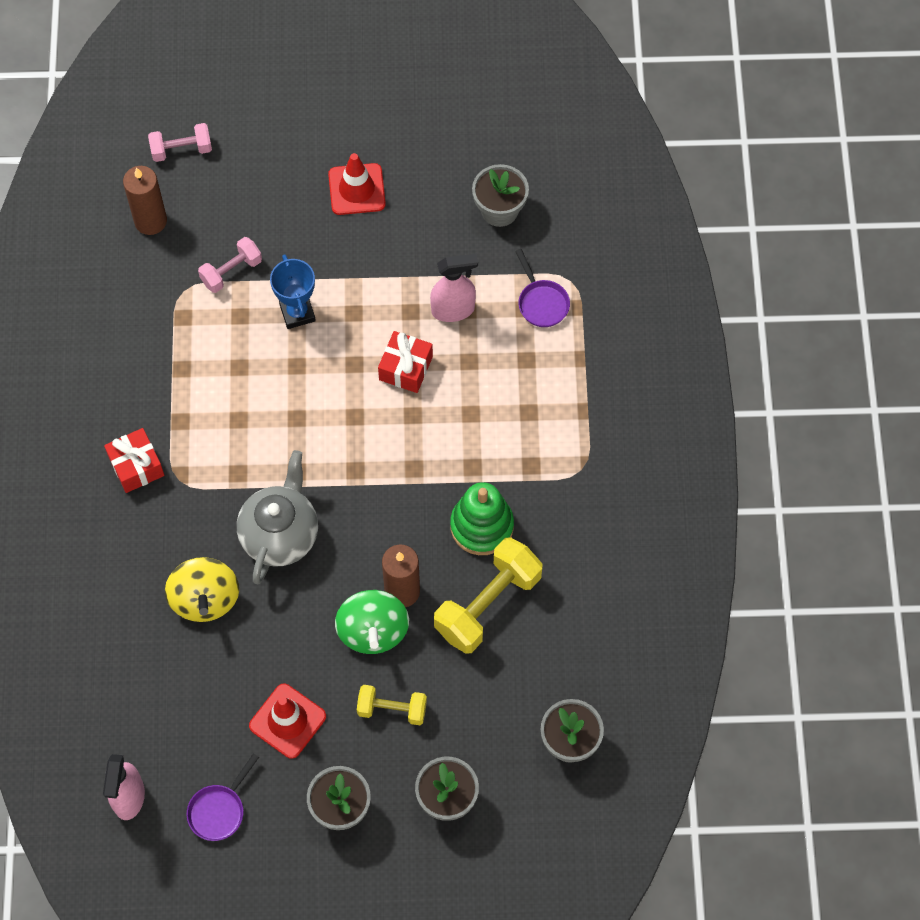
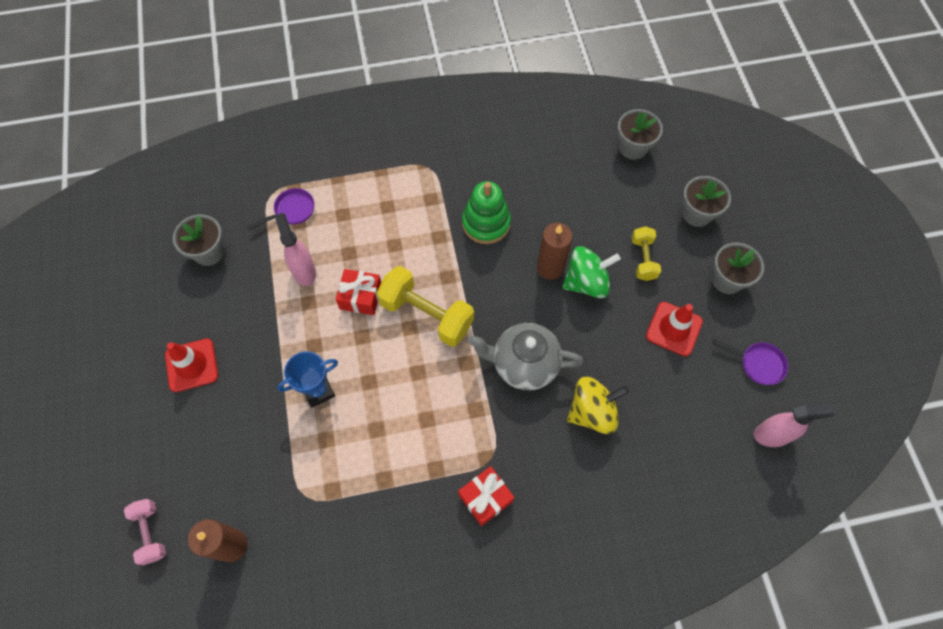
camera: 100 degrees left, 0 degrees up
(231, 271) = (282, 456): pink dumbbell -> none
(488, 604) = (546, 210): yellow dumbbell -> yellow dumbbell (427, 315)

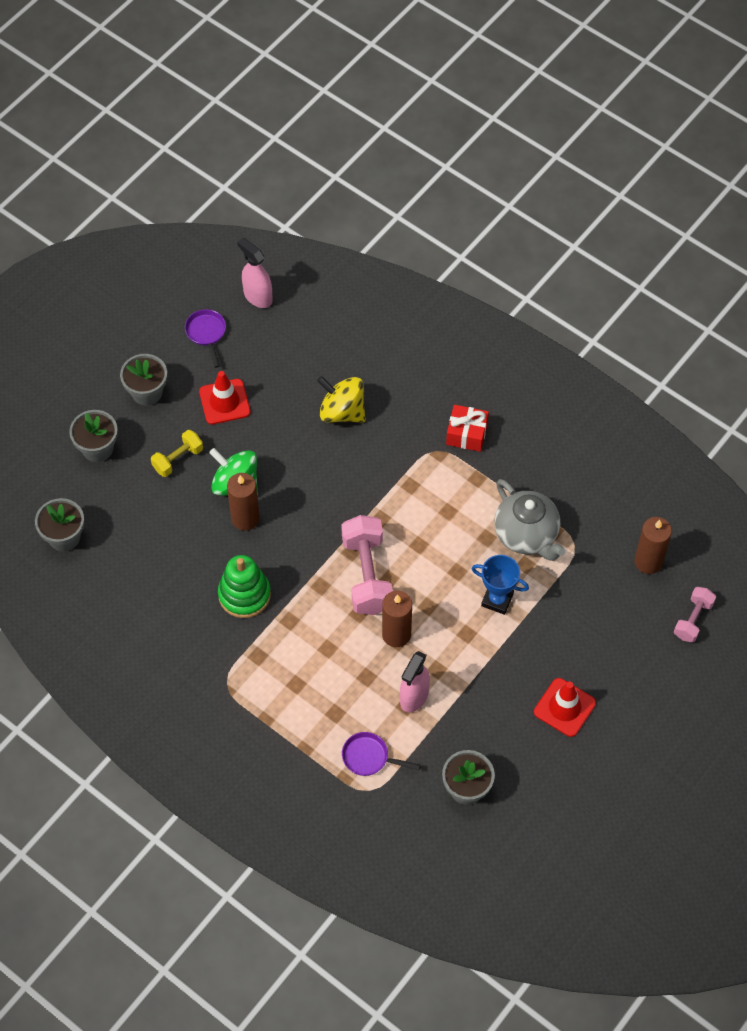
camera: 130 degrees left, 5 degrees down
(361, 297) = (396, 634): red gift -> brown candle
(427, 315) = (367, 575): yellow dumbbell -> pink dumbbell
(523, 364) = (346, 479): grey teapot -> grey teapot (527, 535)

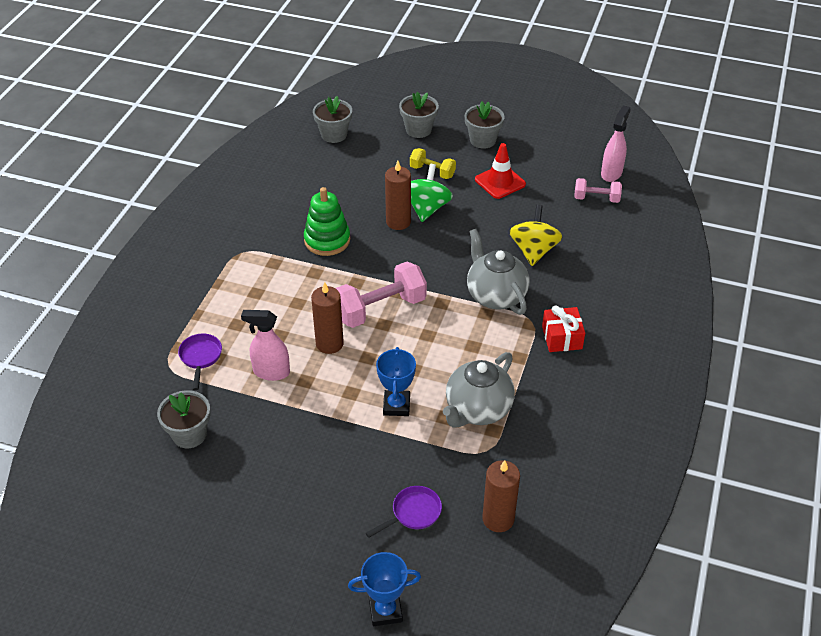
camera: 70 degrees right, 15 degrees down
(206, 333) = (556, 156): purple pan -> purple pan (413, 513)
(390, 468) = (495, 295): none -> grey teapot
(564, 707) = (300, 489): red traffic cone -> none
(693, 620) = (447, 578): pink dumbbell -> pink dumbbell (596, 198)
(708, 675) = (385, 610): none -> blue trophy

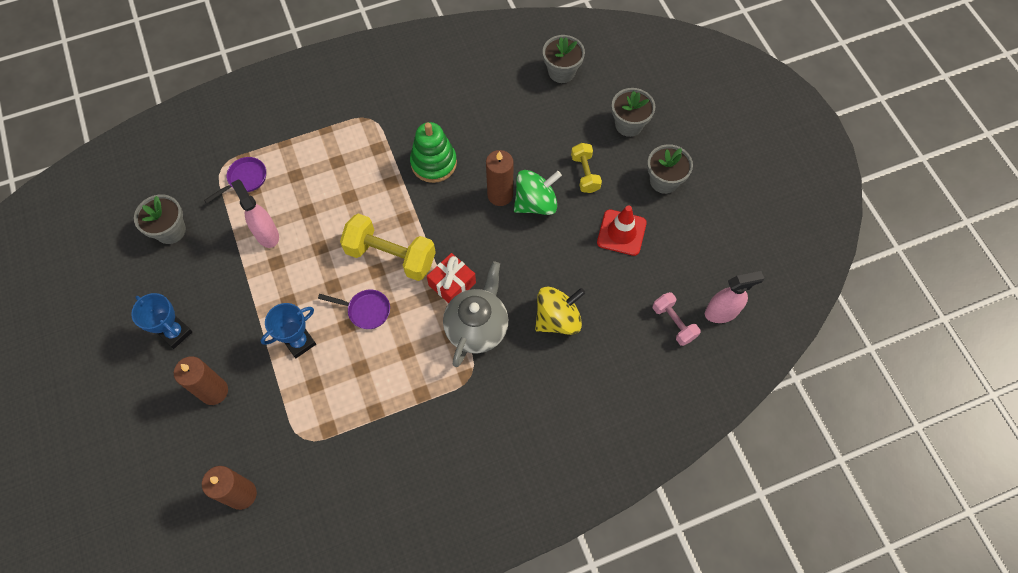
camera: 50 degrees right, 20 degrees up
(329, 343) = (325, 250): brown candle -> brown candle (214, 391)
(380, 309) = (391, 256): pink dumbbell -> yellow dumbbell
(385, 610) = (107, 474): blue trophy -> blue trophy (175, 333)
(413, 513) = (205, 430): purple pan -> purple pan (366, 310)
(477, 410) = (339, 403): grey teapot -> none
(562, 337) = (471, 411): red gift -> red gift (452, 284)

